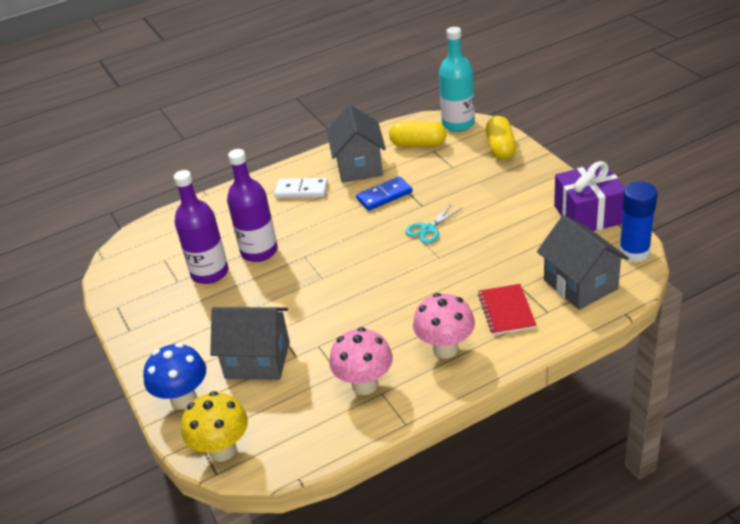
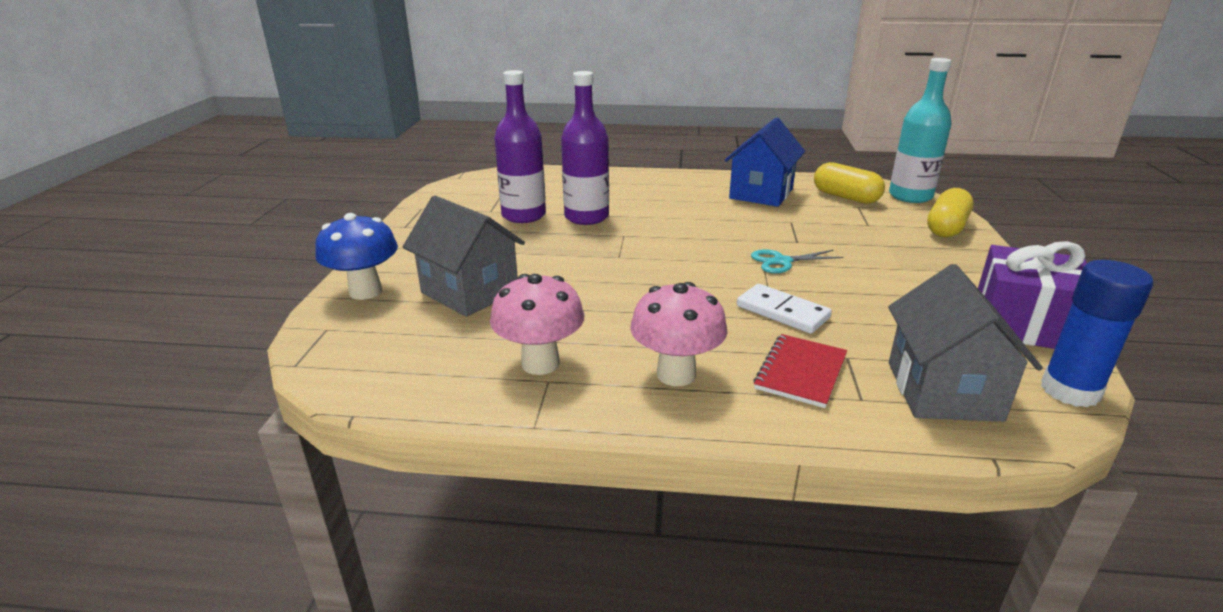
camera: 30 degrees right, 10 degrees down
(222, 450) = (330, 348): yellow mushroom -> none
(301, 190) = (682, 191): white domino -> white domino (782, 312)
(359, 166) = (761, 193): grey house -> blue house
(384, 196) = (762, 221): blue domino -> none

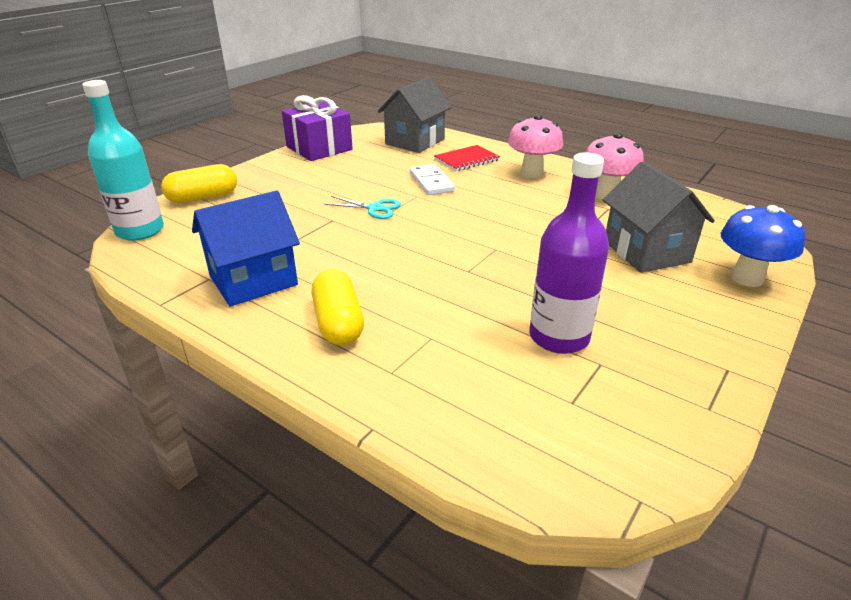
camera: 150 degrees left, 5 degrees up
(586, 217) = (484, 308): purple bottle -> none
(846, 197) = (191, 248): yellow capsule -> yellow capsule (338, 323)
(1070, 391) = (364, 131): blue glue stick -> none

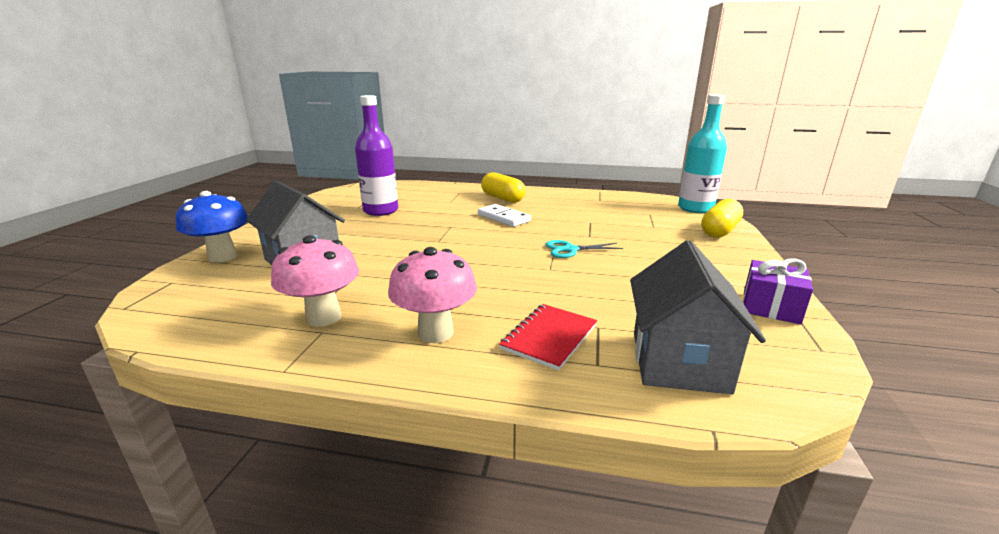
camera: 155 degrees right, 10 degrees down
(253, 280) = (574, 203): blue house -> none
(319, 148) = (770, 307): purple gift -> purple gift, size x0.65
(431, 182) = (554, 287): white domino -> white domino (503, 218)

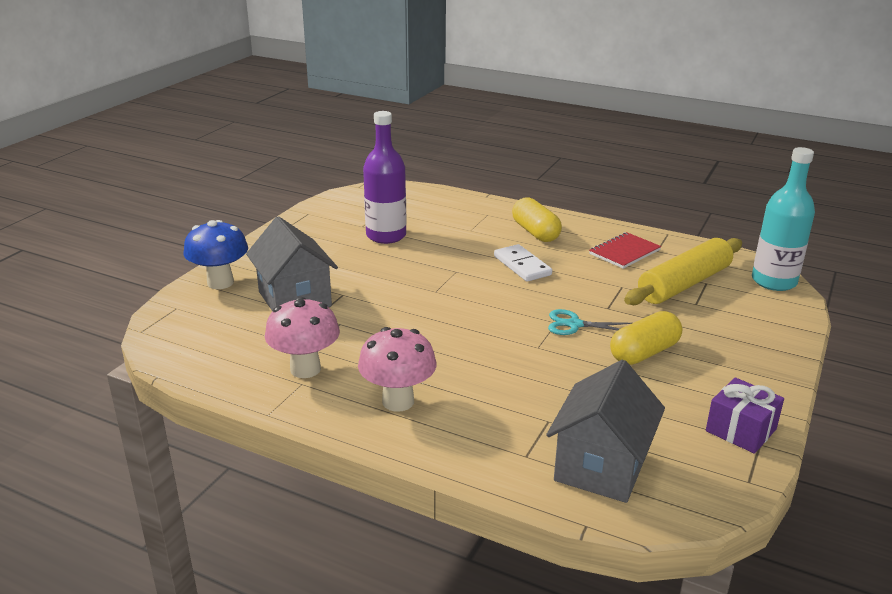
camera: 15 degrees right, 5 degrees up
(549, 337) = (497, 423): red notebook -> red notebook (624, 252)
(635, 216) = (684, 284): none -> yellow rolling pin
(719, 231) = (774, 322): yellow capsule -> yellow capsule (644, 353)

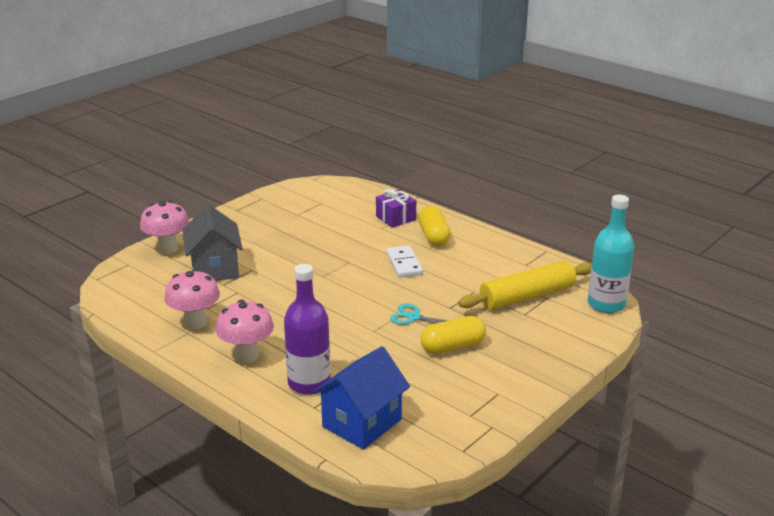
camera: 15 degrees right, 0 degrees up
(220, 282) = (168, 248): blue mushroom -> pink mushroom
(386, 236) = (311, 225): purple bottle -> purple bottle (309, 383)
(601, 467) = (362, 423): grey house -> blue house
(624, 252) = (497, 262): red notebook -> none
(740, 430) = (484, 415): purple gift -> purple gift (395, 218)

